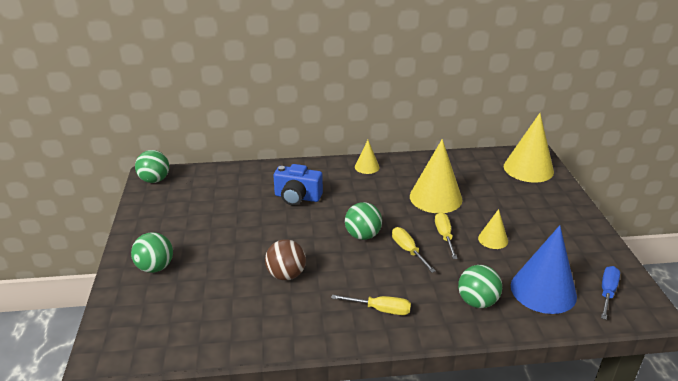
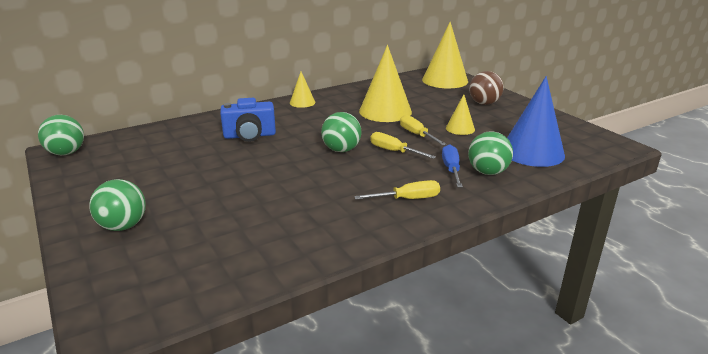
camera: 25 degrees left, 5 degrees down
(286, 275) = (288, 196): brown ball -> brown ball (484, 103)
(607, 292) = (580, 142): blue screwdriver -> blue screwdriver (451, 169)

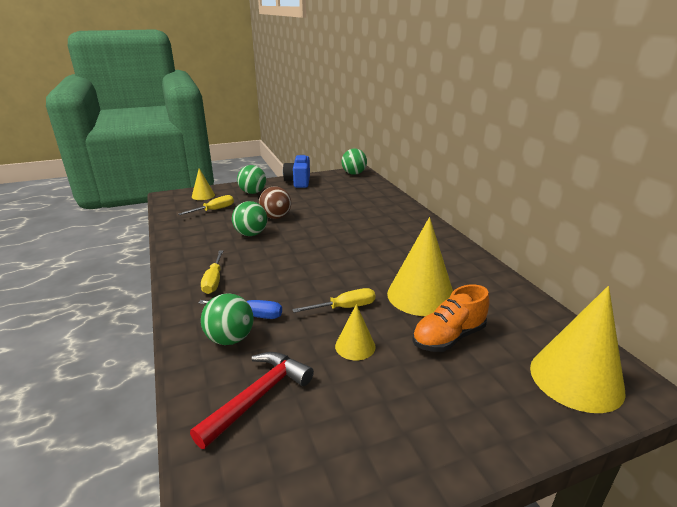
camera: 100 degrees right, 0 degrees up
(249, 136) = (366, 222): blue camera -> blue camera (298, 181)
(302, 102) = (449, 247): yellow cone -> yellow cone (203, 195)
(341, 150) = (322, 259): green ball -> green ball (251, 234)
(394, 151) = (308, 286): yellow screwdriver -> yellow screwdriver (214, 210)
(430, 104) = (448, 337): none -> orange shoe
(484, 103) = (457, 400): brown ball -> brown ball (276, 217)
(532, 152) = (258, 396): blue cone -> red hammer

